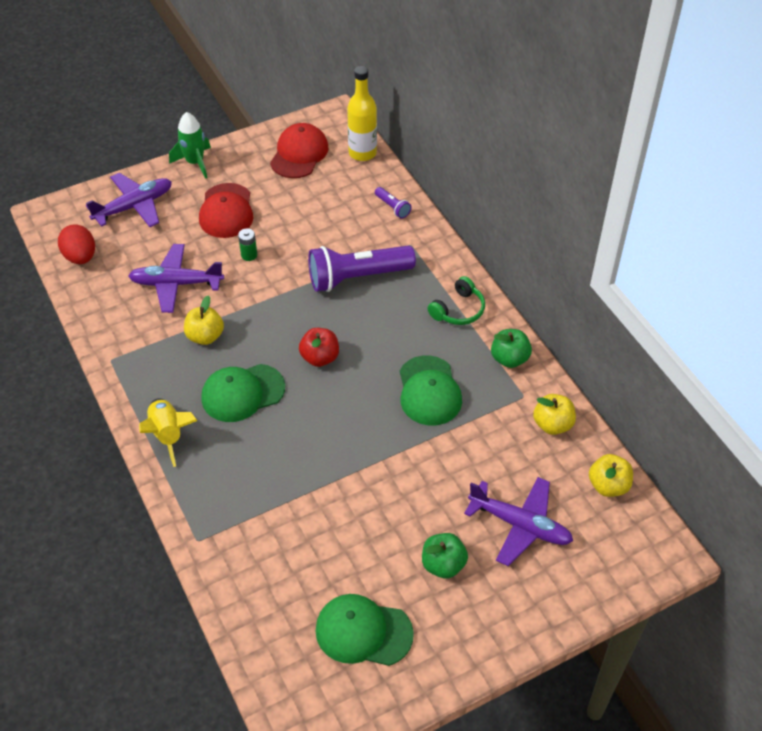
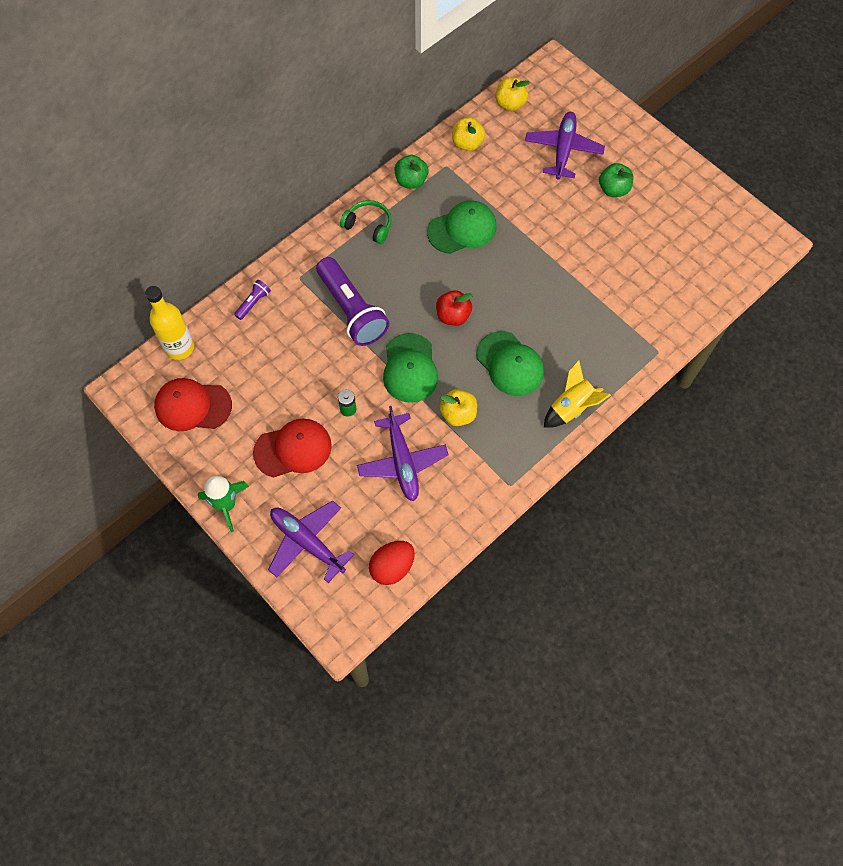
camera: 105 degrees left, 15 degrees up
(363, 632) = (684, 225): green cap -> green cap (410, 368)

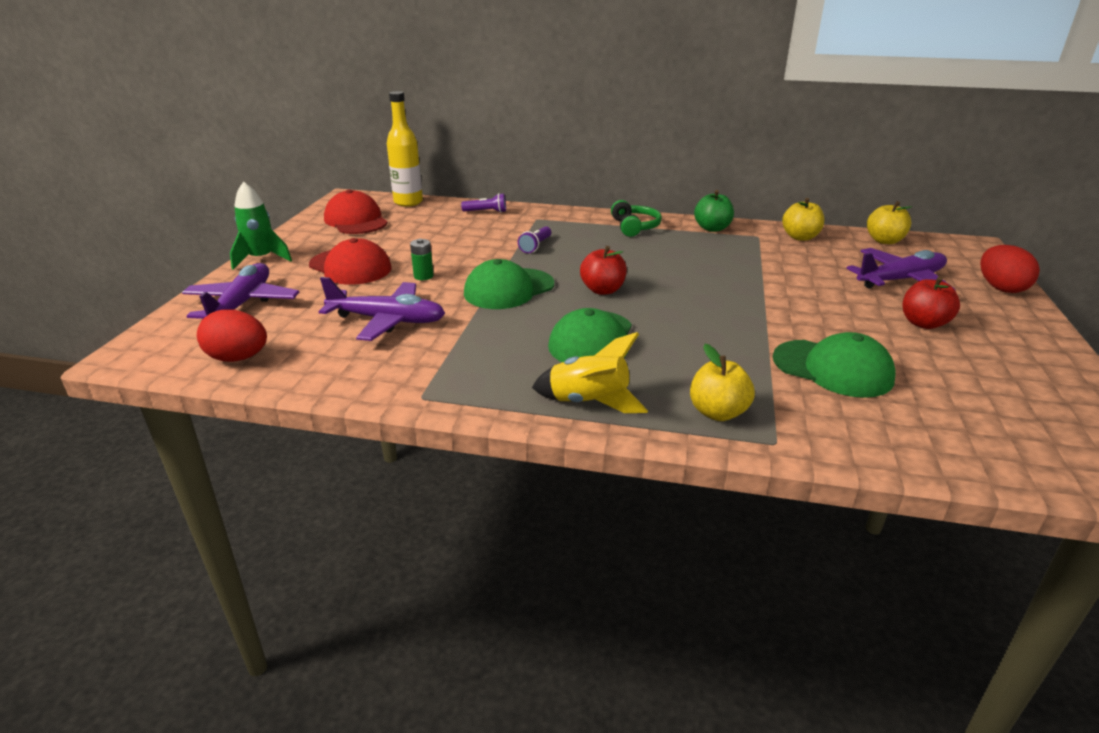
camera: 55 degrees right, 35 degrees down
(352, 311) = (535, 246): purple flashlight -> purple flashlight, size x0.44
(402, 462) = (387, 320): purple plane -> purple plane turned 120 degrees counterclockwise
(458, 414) = (485, 331): yellow apple -> yellow apple (718, 412)
(462, 229) = (707, 263): green cap -> green cap (833, 369)
(608, 112) = (1000, 288): none -> red egg
(613, 189) = (923, 323): green apple -> red apple

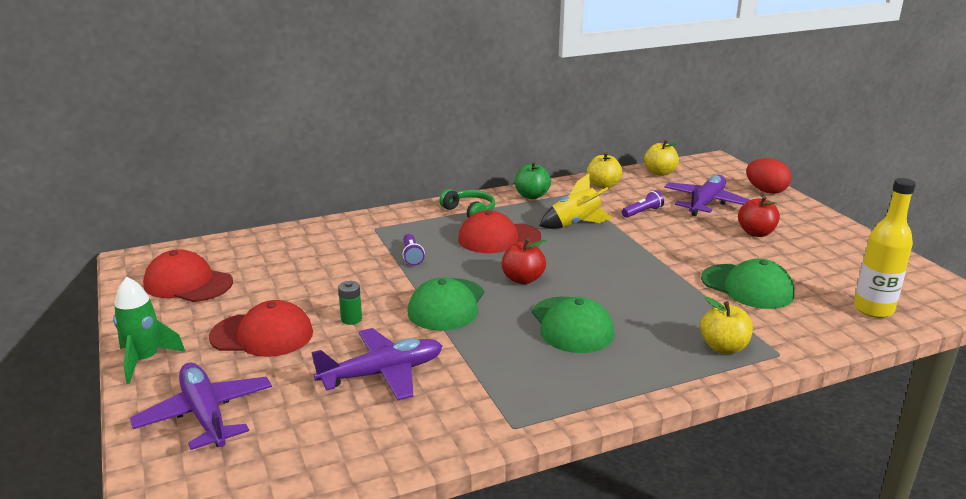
camera: 35 degrees left, 5 degrees down
(238, 358) = (293, 467): red egg -> none
(408, 202) = (216, 246): yellow bottle -> yellow bottle (873, 309)
(486, 212) = (315, 234): purple flashlight -> purple flashlight (643, 212)
(589, 402) = (637, 376): yellow rocket -> yellow rocket (575, 224)
(629, 253) = (498, 238): none -> red cap
(833, 369) = (747, 287): green cap -> green cap turned 45 degrees clockwise

